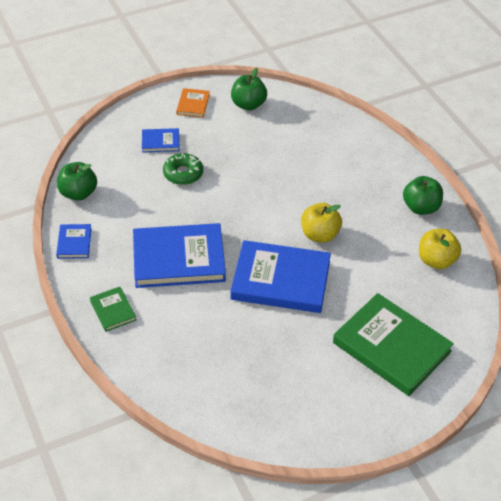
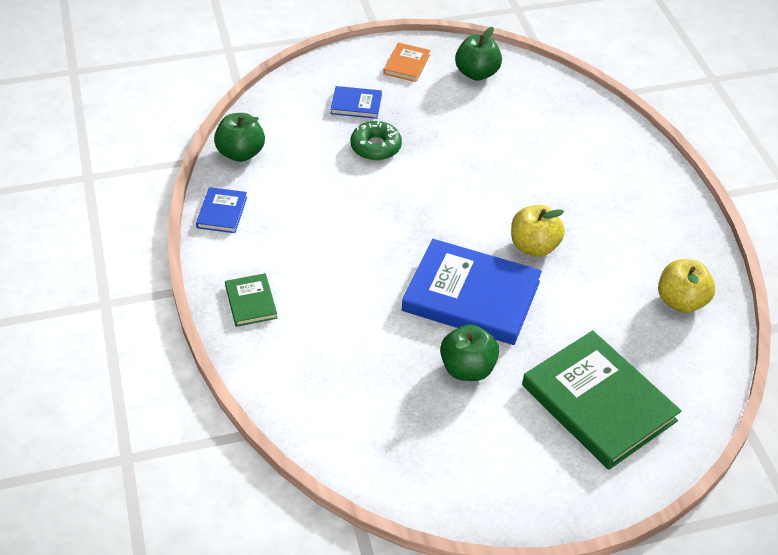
camera: 10 degrees right, 0 degrees up
(179, 259) = (347, 251): blue book -> none
(421, 207) = (674, 231): green apple -> green apple (467, 368)

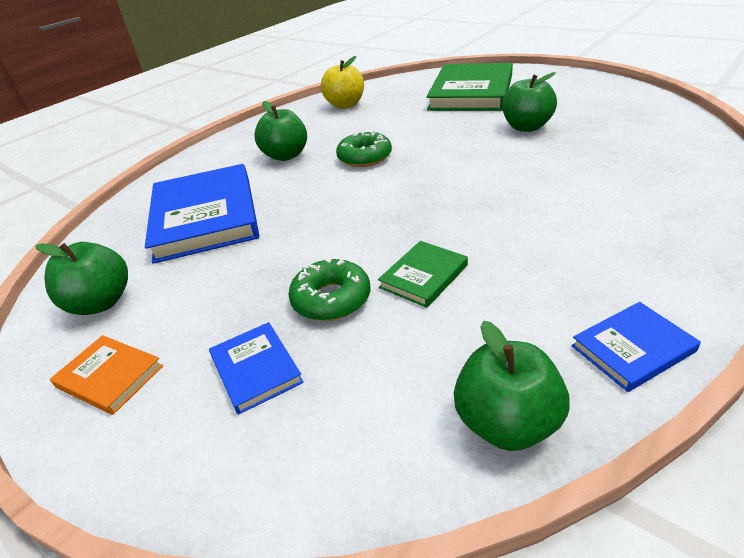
camera: 120 degrees left, 10 degrees down
(251, 302) = (682, 236): green book -> green book (423, 276)
(406, 64) = (109, 376): orange book -> orange book turned 45 degrees clockwise
(471, 296) = (459, 154): blue book -> blue book (205, 217)
(534, 246) = (364, 157): yellow apple -> green donut
(595, 209) = (286, 156): none -> green apple

